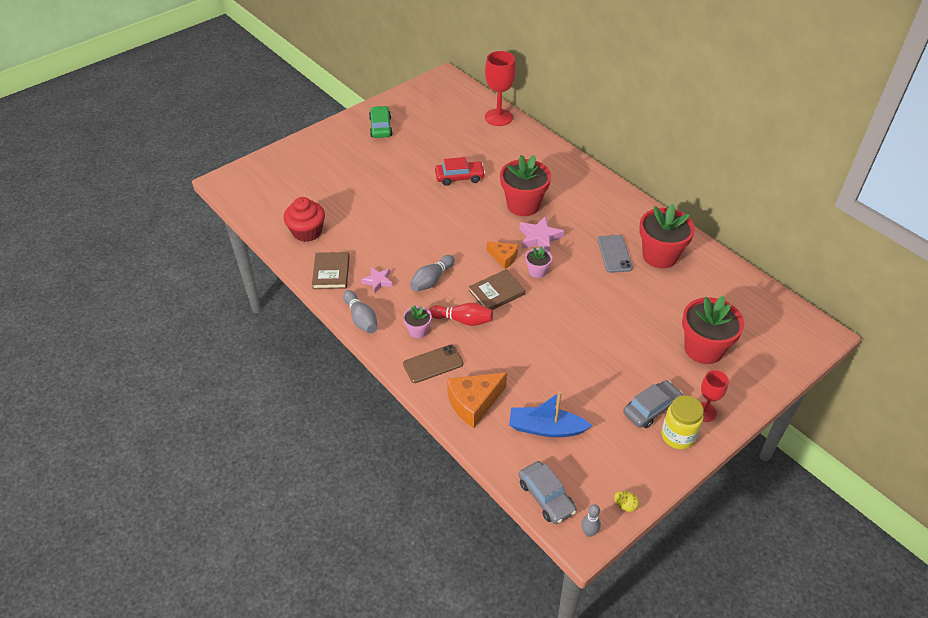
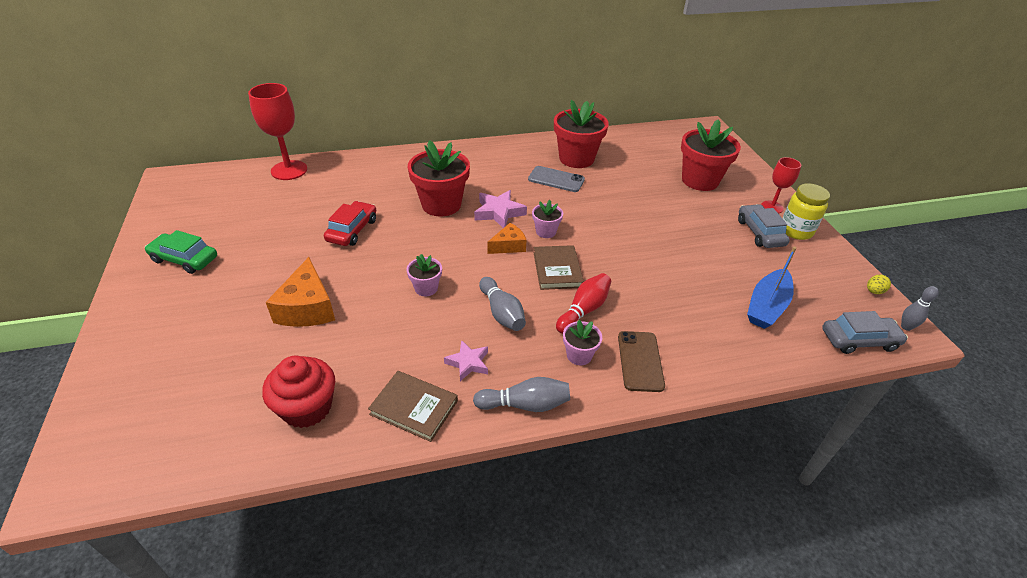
camera: 65 degrees left, 5 degrees down
(429, 236) = (426, 288): none -> pink flower pot
(474, 403) = (714, 348): orange cheese -> orange cheese (307, 308)

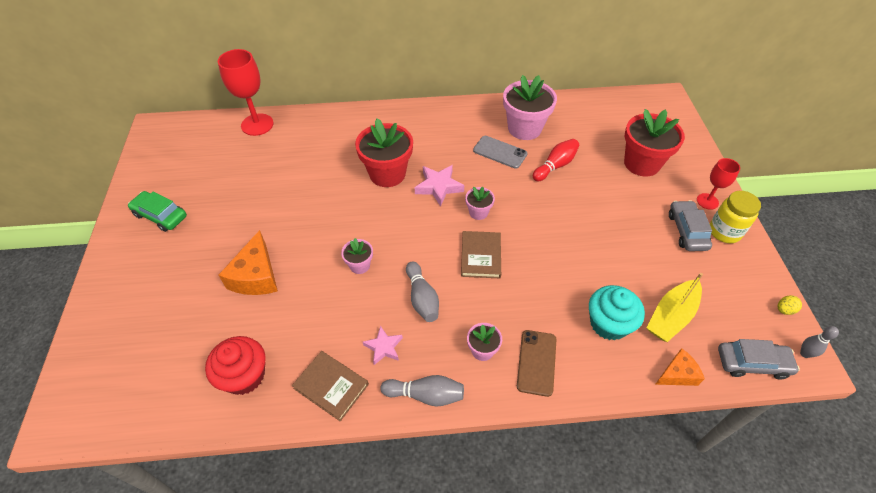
camera: 10 degrees right, 10 degrees up
(352, 230) = (304, 196): red car -> none
(508, 246) = (441, 225): orange cheese -> orange cheese (677, 374)
(576, 159) = (524, 128): red flower pot -> pink flower pot
(584, 310) = (496, 303): red bowling pin -> red bowling pin (555, 166)
(706, 318) = (609, 323): none -> turquoise cupcake
(767, 306) = (671, 316): blue boat -> yellow boat

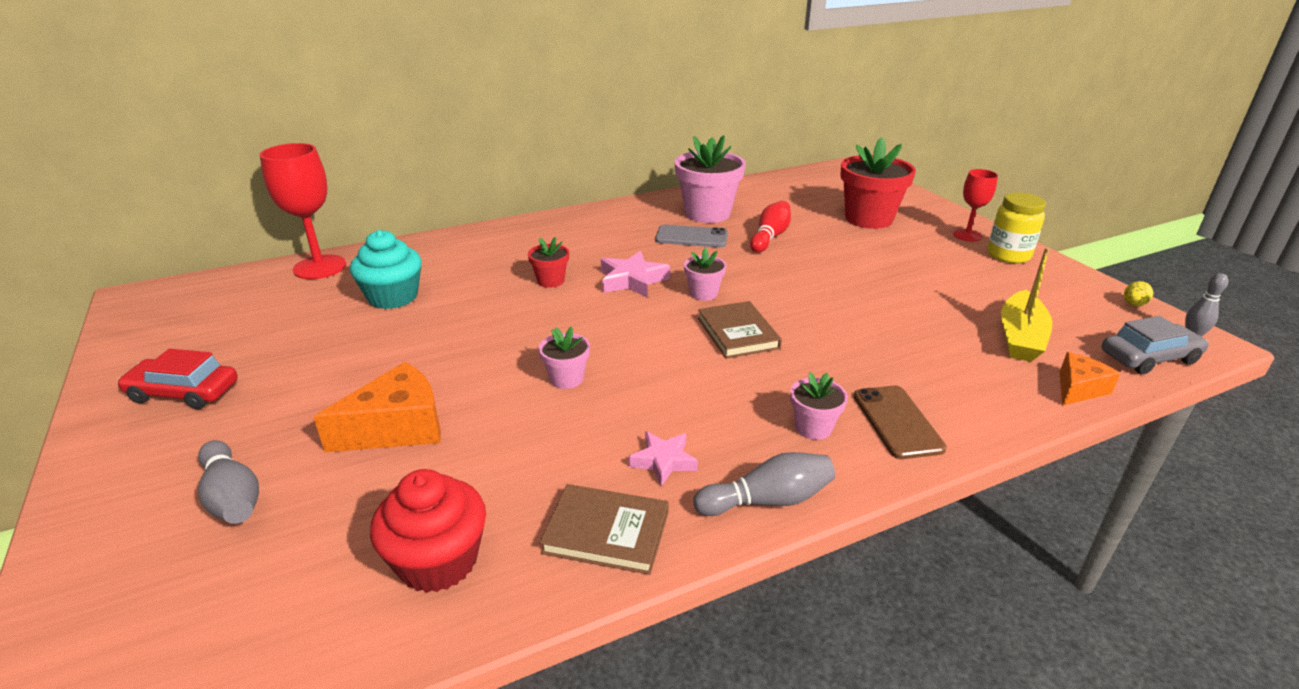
camera: 20 degrees left, 20 degrees down
(160, 215) = (184, 392): green car -> red car
(256, 276) = (397, 427): orange cheese -> orange cheese turned 105 degrees counterclockwise
(387, 174) = (550, 281): red flower pot -> red flower pot, size x0.50
(422, 298) = (685, 393): grey bowling pin -> grey bowling pin (232, 497)
(609, 323) = (954, 361): turquoise cupcake -> turquoise cupcake (393, 297)
(687, 231) = (968, 262): grey car -> none

